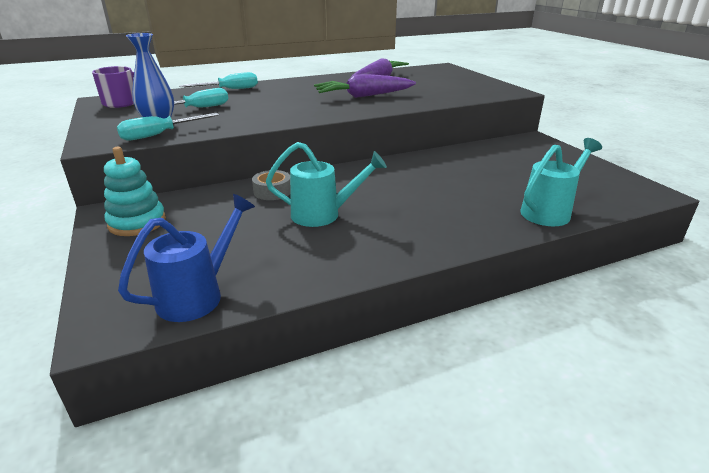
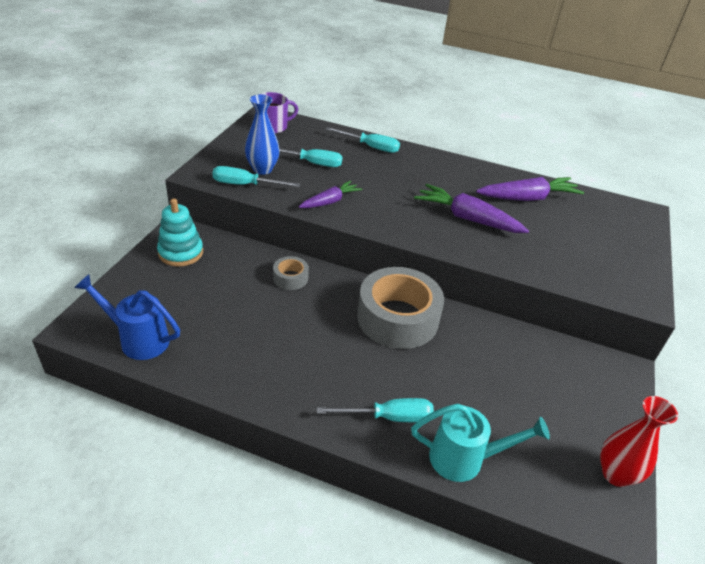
camera: 40 degrees right, 10 degrees up
(197, 295) = (138, 339): blue watering can -> blue watering can turned 150 degrees counterclockwise
(254, 119) = (330, 201): none -> purple carrot
(323, 214) = (290, 326): turquoise watering can -> none
(387, 175) = (397, 318): none -> grey tape
(477, 220) = (389, 417): none -> turquoise screwdriver
(612, 176) = (615, 474): none -> red vase

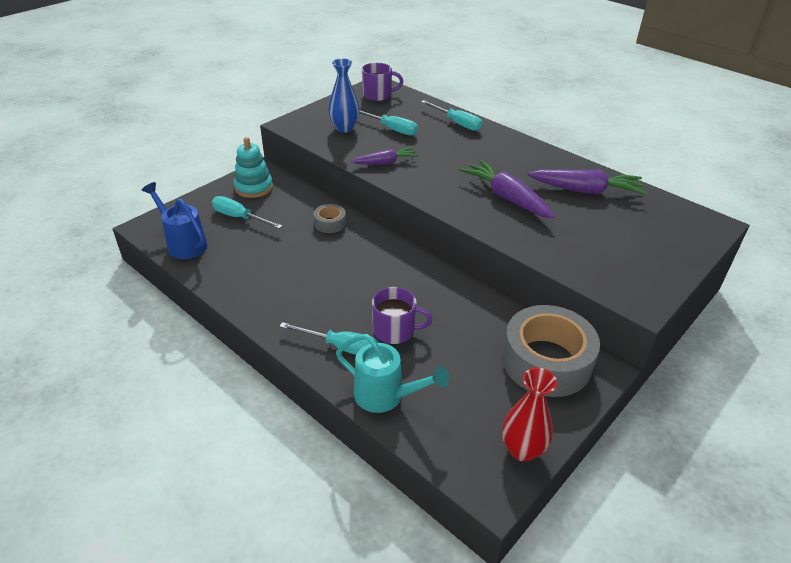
camera: 25 degrees right, 0 degrees up
(245, 185) = (321, 138): turquoise screwdriver -> turquoise screwdriver (239, 217)
(397, 318) = (402, 274): grey tape -> grey tape (546, 361)
(429, 383) = (395, 330): none -> purple mug

